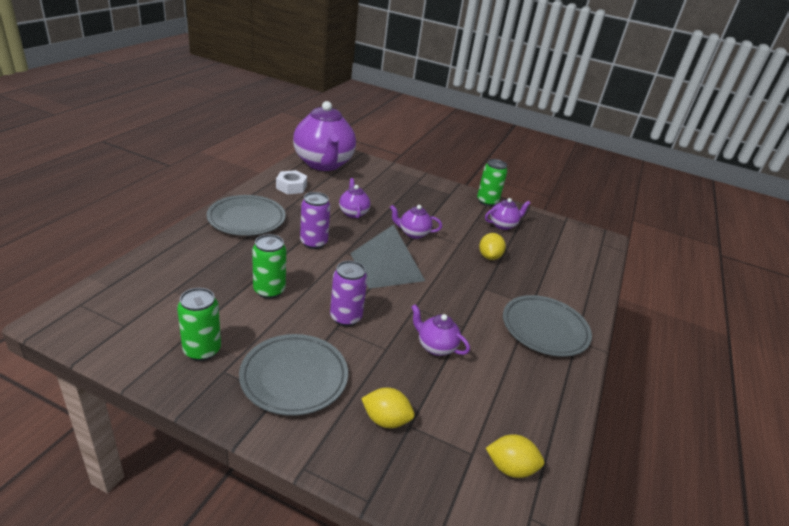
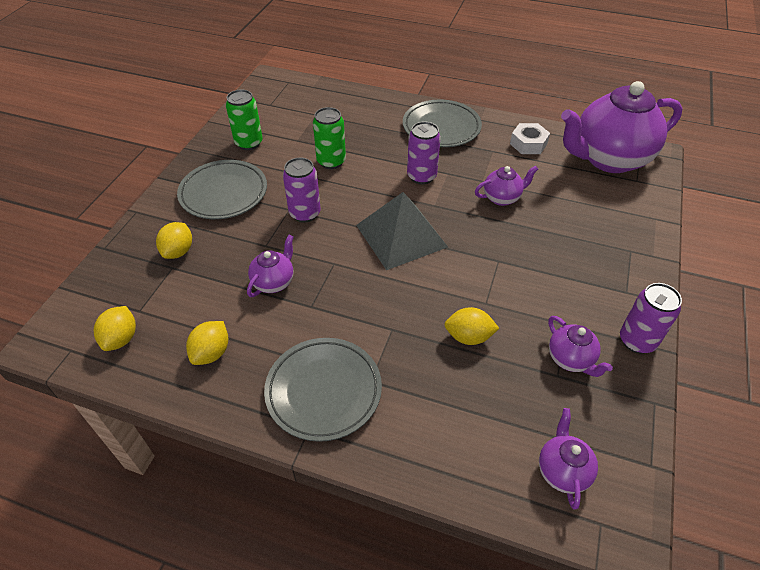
camera: 90 degrees right, 15 degrees up
(413, 233) = (485, 254): purple teapot -> purple teapot (562, 471)
(487, 201) = (637, 341): green can -> purple can
(519, 393) = (211, 353): none -> yellow lemon

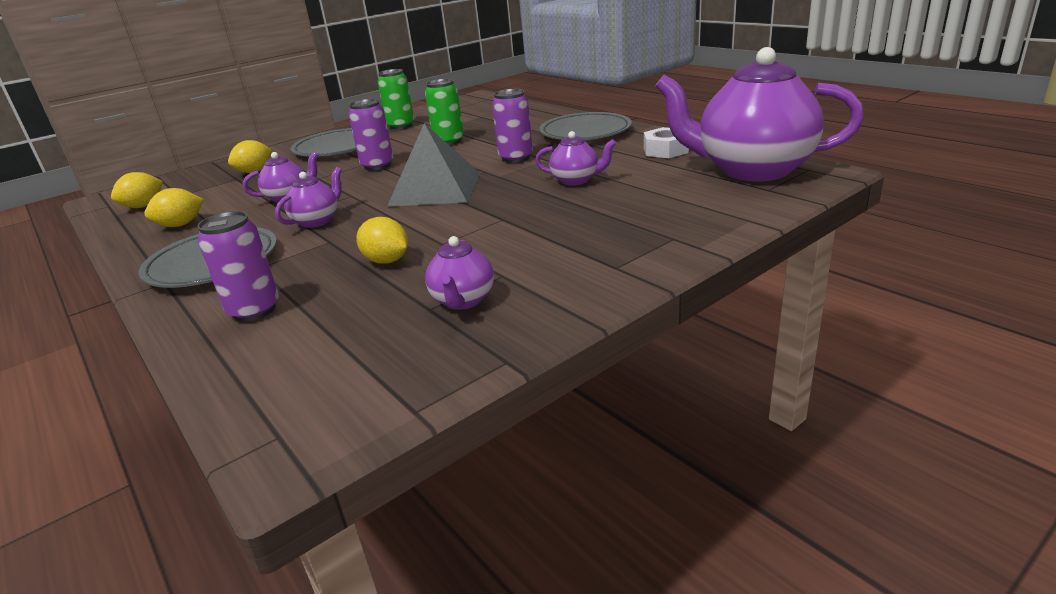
camera: 35 degrees right, 20 degrees down
(562, 471) = (312, 379): purple teapot -> purple teapot (317, 221)
(637, 341) = (566, 306): purple can -> purple can (254, 310)

